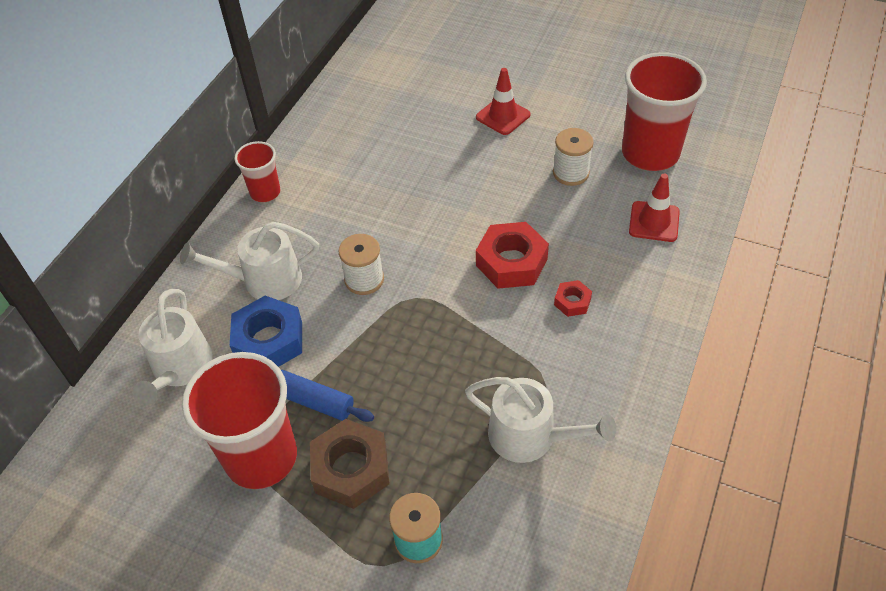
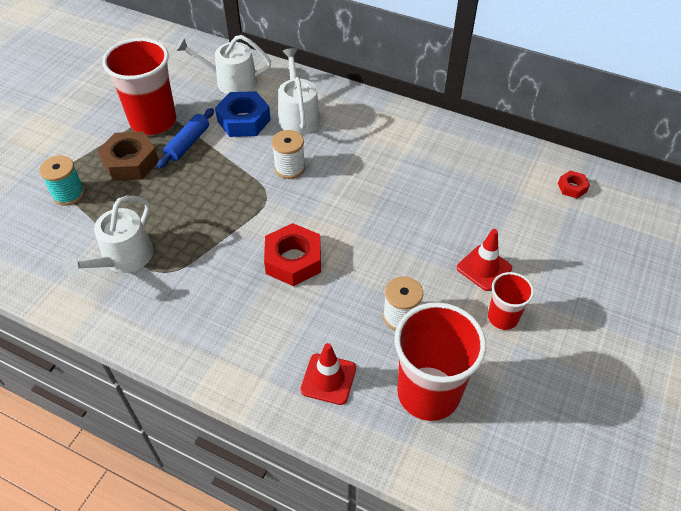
camera: 90 degrees right, 0 degrees up
(265, 192) = (387, 111): red cup -> red cup (502, 317)
(572, 302) = (242, 299): red nut -> red nut (572, 187)

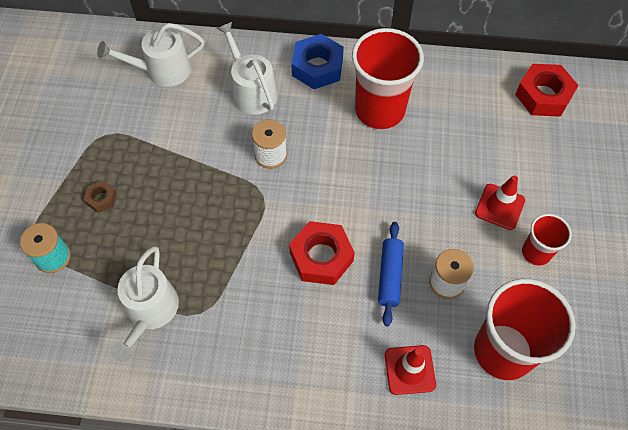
camera: 20 degrees left, 10 degrees up
(130, 162) = (101, 199): brown nut -> brown nut, size x0.51
(153, 121) = (101, 142): red cup -> red cup (379, 110)
(188, 143) = (152, 158): blue rolling pin -> blue rolling pin (390, 276)
(243, 120) = (198, 113): blue nut -> blue nut (317, 67)
(572, 187) = (543, 95): red nut -> red nut, size x1.97

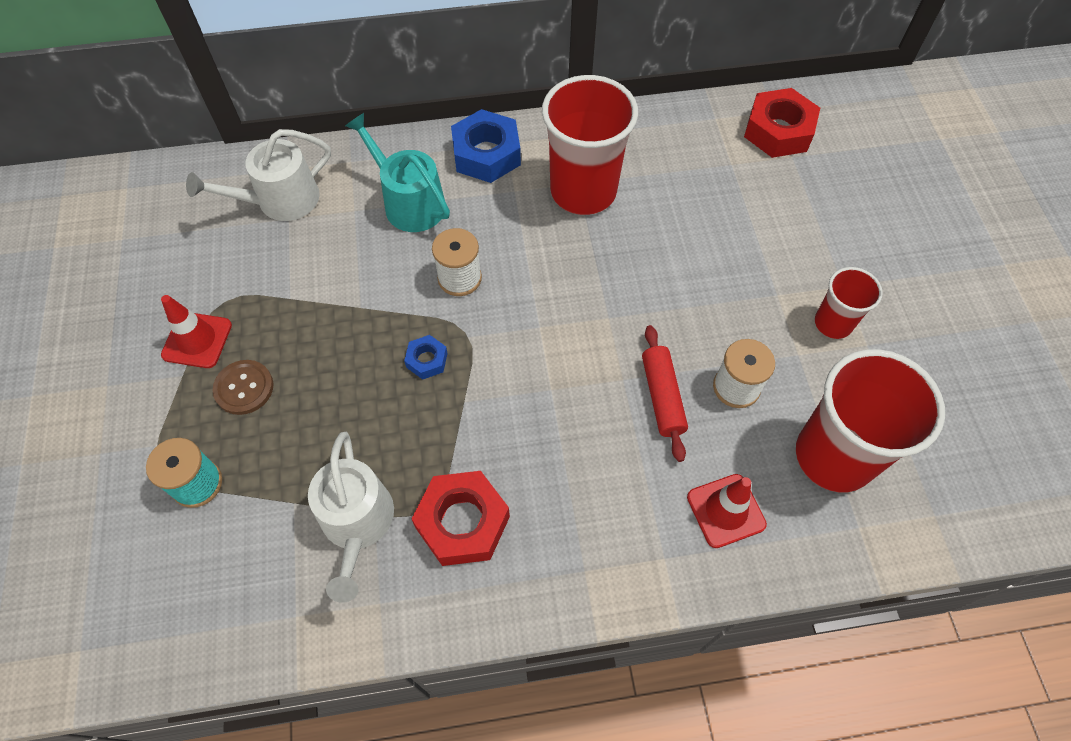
camera: 15 degrees left, 0 degrees up
(101, 199) = (244, 388): brown nut -> brown button
(230, 209) = (427, 360): none -> blue nut
(251, 91) = (409, 202): white watering can -> turquoise watering can
(321, 257) = (566, 394): red nut -> red nut (462, 522)
(390, 276) = (662, 397): blue rolling pin -> red rolling pin
(499, 207) = (770, 277): red traffic cone -> red traffic cone (197, 340)

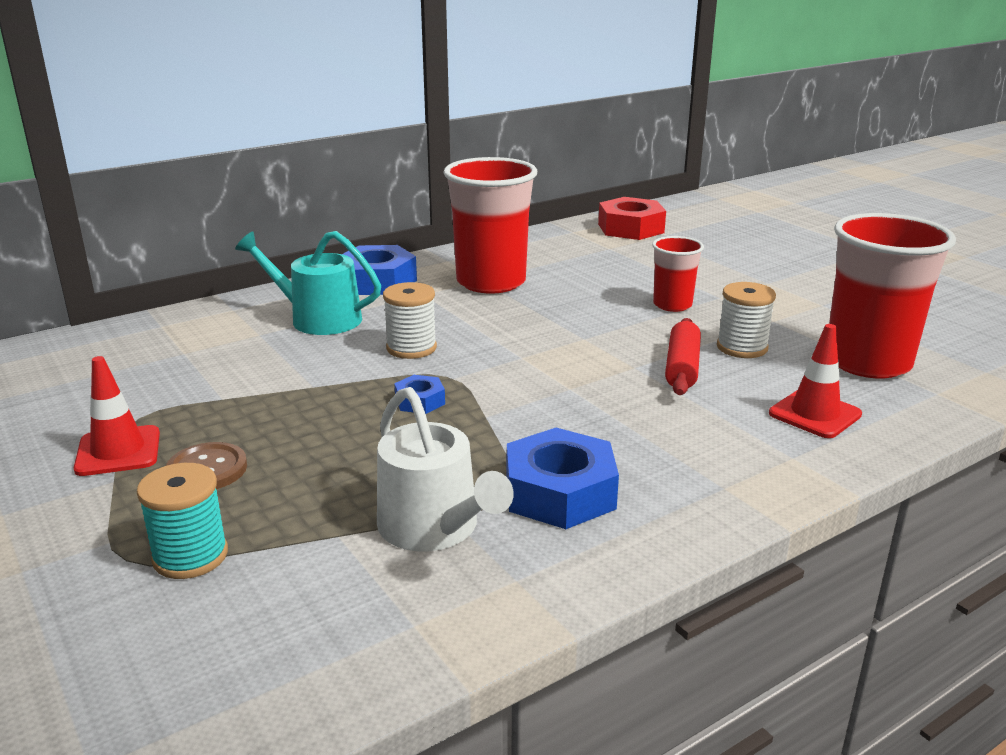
camera: 25 degrees left, 35 degrees down
(280, 200) = (166, 344): white watering can -> none
(462, 522) = (560, 492): red nut -> blue nut
(662, 397) = (682, 367): red rolling pin -> red rolling pin turned 45 degrees clockwise
(833, 323) = (782, 300): red cup -> red cup (672, 305)

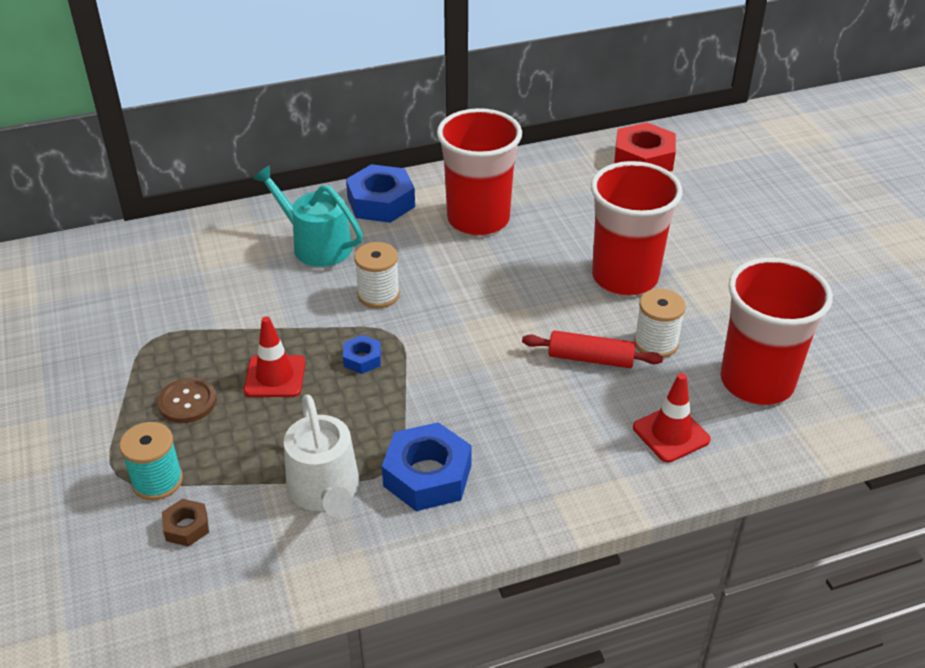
camera: 15 degrees right, 15 degrees up
(118, 451) = (131, 371): red traffic cone -> red traffic cone (275, 376)
(252, 600) = (186, 527): none -> brown nut
(672, 305) = (625, 277): red cup -> red cup, size x1.89
(682, 367) = (590, 359): red rolling pin -> red rolling pin turned 75 degrees clockwise

